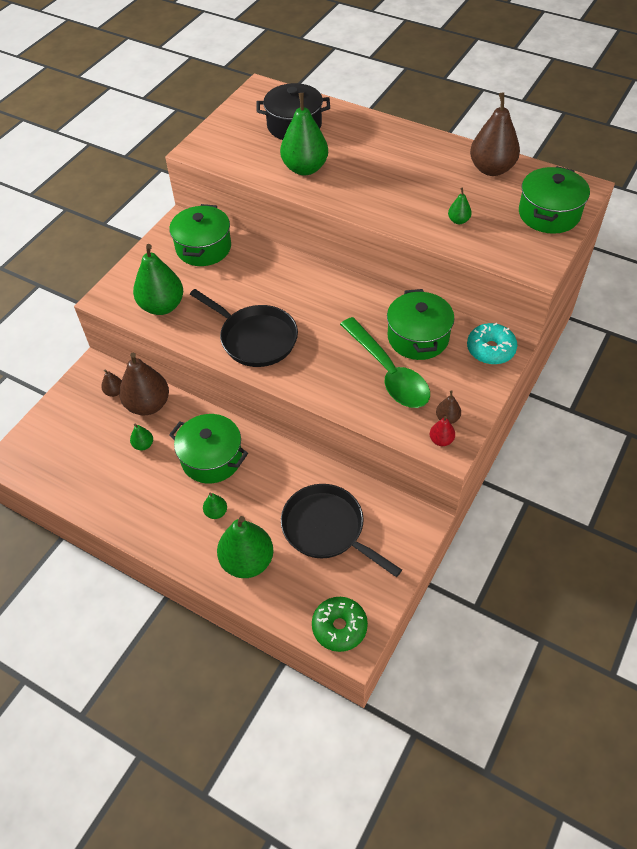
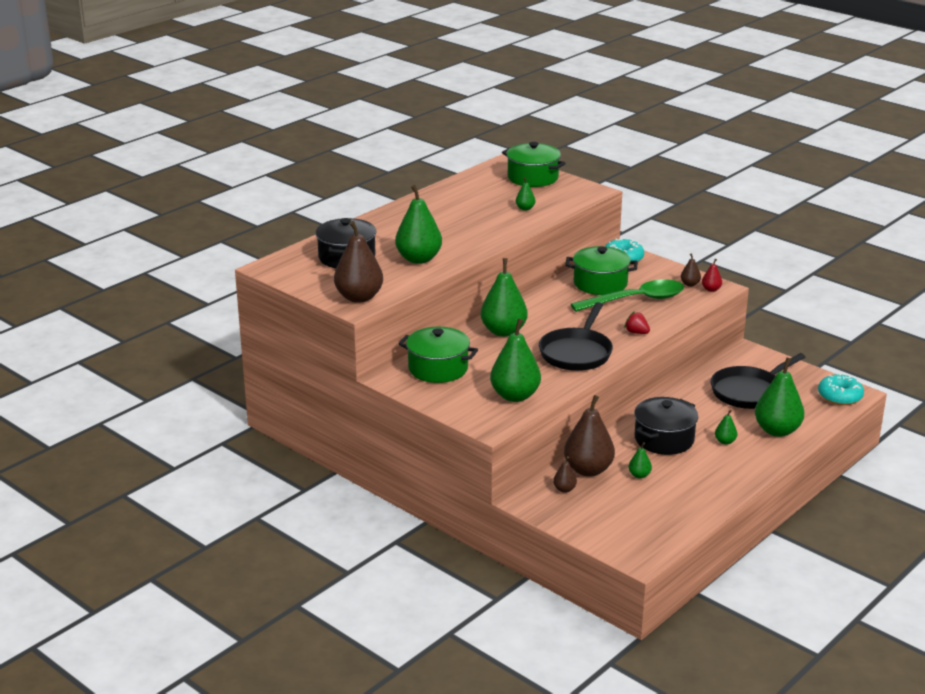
camera: 80 degrees left, 25 degrees down
(211, 458) = (664, 439): green pot -> black pot
(255, 338) = (576, 352): black pan -> black pan turned 150 degrees clockwise
(286, 279) = (503, 331): none -> green pear
(311, 381) = (636, 332): none -> red strawberry
(339, 627) = (840, 396): green donut -> turquoise donut
(491, 169) = (465, 188): brown pear -> brown pear (359, 297)

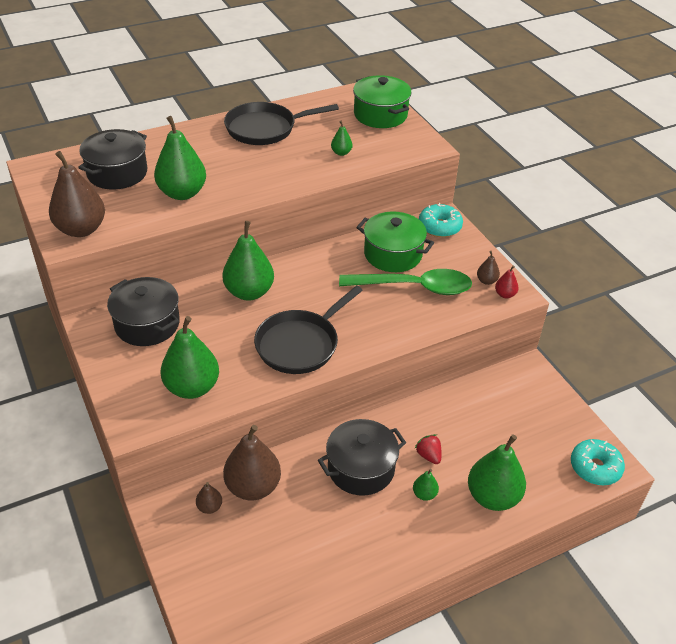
camera: 20 degrees right, 15 degrees up
(438, 368) = (147, 324): green pot -> black pot
(636, 332) = (383, 334): red strawberry -> red strawberry (428, 455)
(639, 475) = (300, 514): green pear -> none
(749, 391) = (496, 427): black pan -> black pan (265, 129)

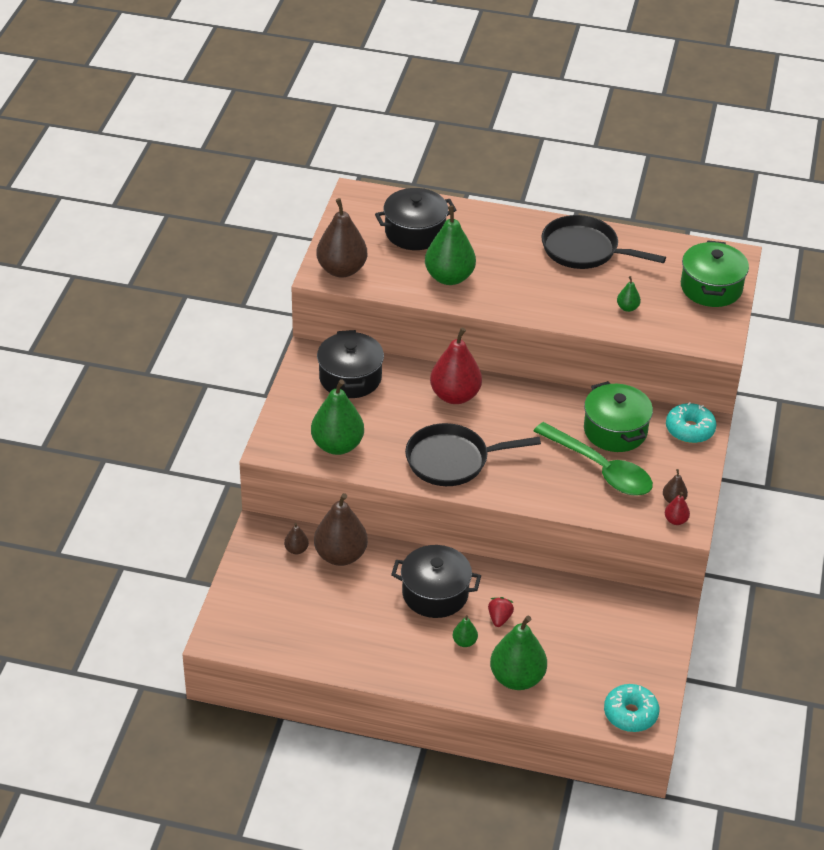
camera: 40 degrees right, 0 degrees up
(249, 292) = (455, 396): green pear -> red pear

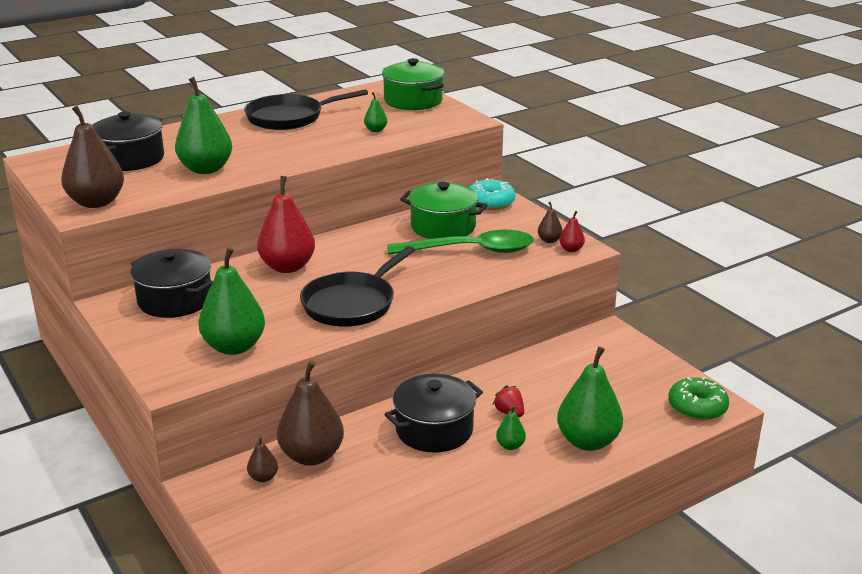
camera: 45 degrees left, 15 degrees down
(630, 714) = (697, 407): turquoise donut -> green donut

